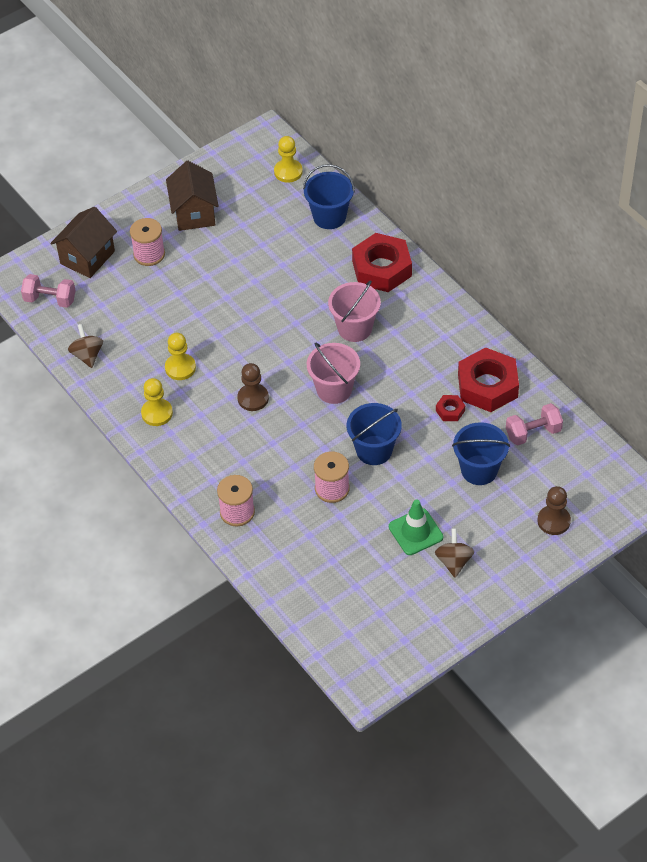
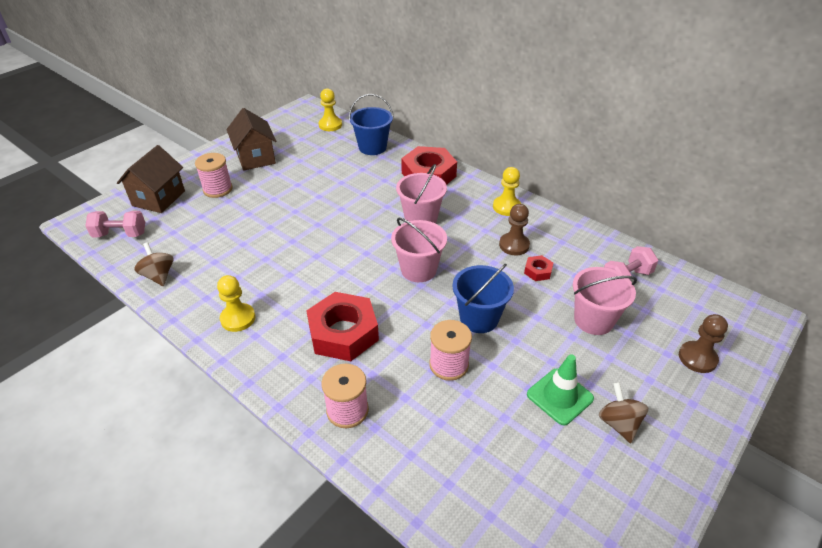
camera: 15 degrees left, 10 degrees down
(180, 368) = (258, 273): yellow pawn -> yellow pawn (506, 207)
(253, 398) = (339, 289): brown pawn -> brown pawn (514, 245)
(479, 470) = (593, 320): blue bucket -> pink bucket
(487, 386) = (562, 246): red nut -> red nut (343, 333)

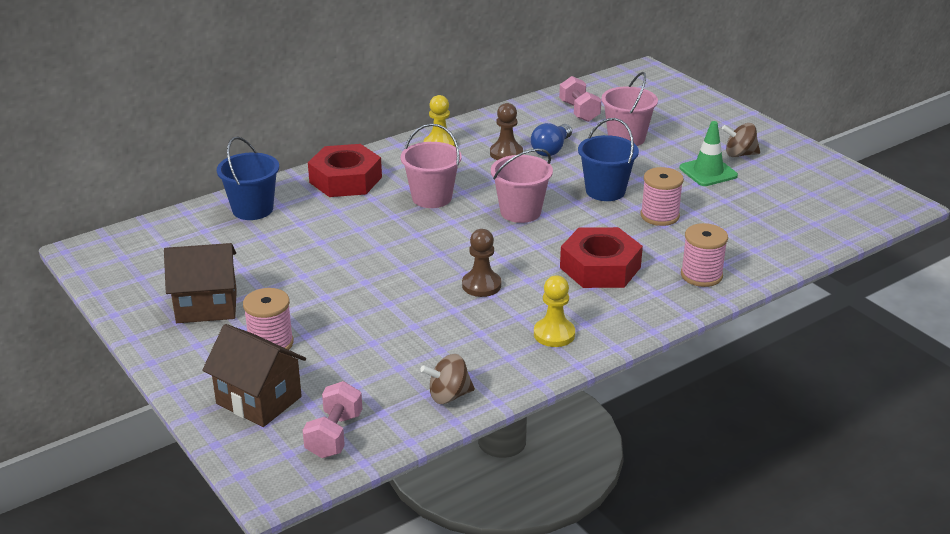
camera: 75 degrees left, 10 degrees down
(330, 125) = (163, 235): yellow pawn -> none
(538, 271) = (551, 149): red nut -> blue light bulb
(697, 358) = (682, 107): brown pawn -> brown pawn (481, 285)

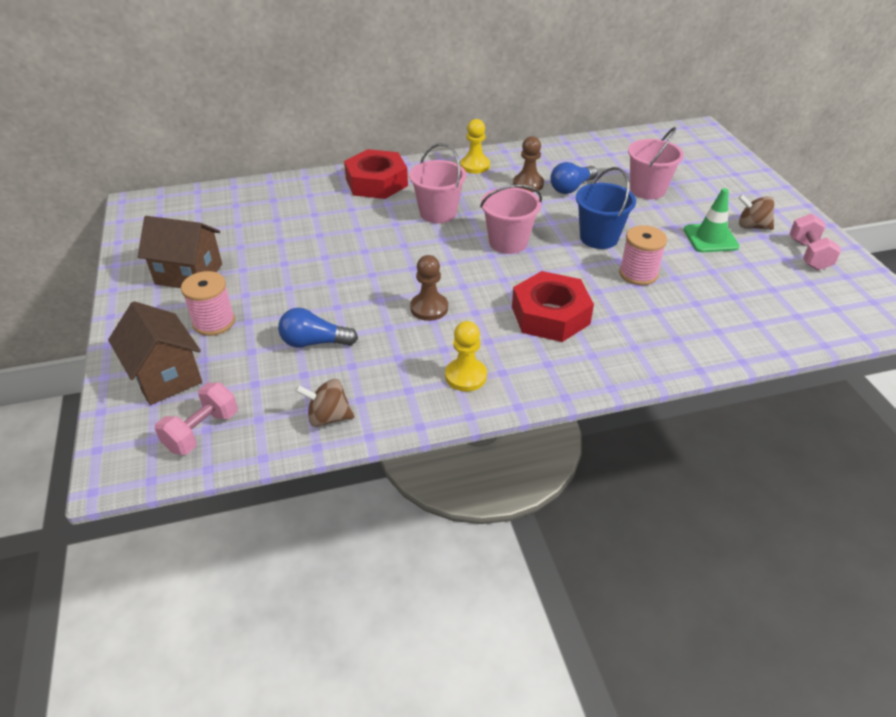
camera: 20 degrees right, 10 degrees up
(252, 209) = (285, 194): blue bucket -> none
(389, 338) = (314, 342): none -> blue light bulb
(579, 112) = (617, 157): pink dumbbell -> pink dumbbell (809, 255)
(701, 275) = (647, 347): pink spool -> none

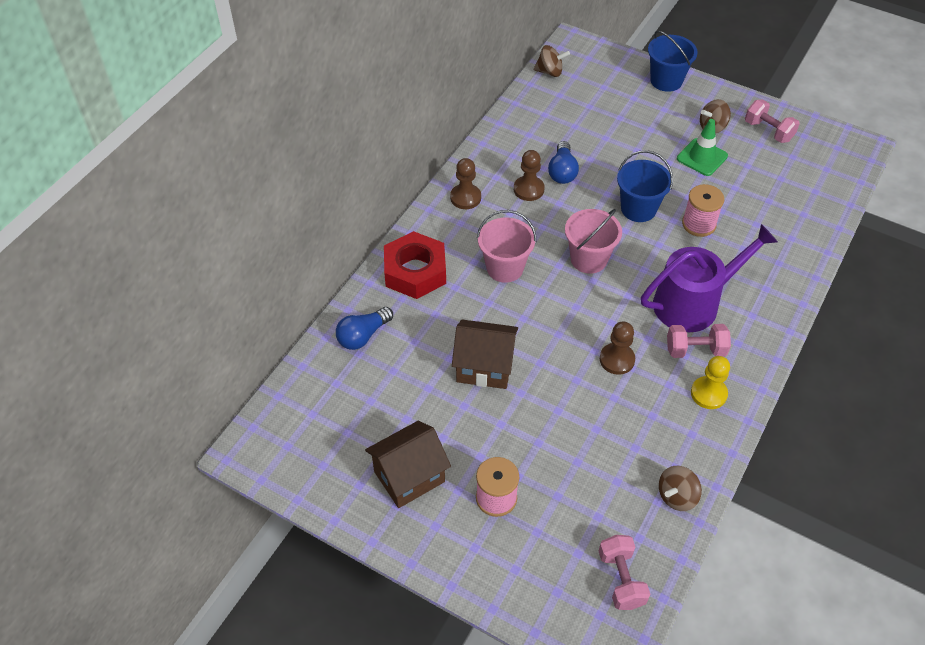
camera: 45 degrees left, 10 degrees up
(166, 376) = (534, 567): brown house -> brown house (484, 367)
(314, 342) = (587, 451): blue light bulb -> blue light bulb (363, 335)
(475, 166) = (465, 198): yellow pawn -> brown pawn
(502, 343) = (695, 350): none -> pink dumbbell
(550, 315) = (693, 302): red nut -> purple watering can
(647, 190) = (613, 136): pink bucket -> none
(654, 135) = (550, 72): none -> brown spinning top
(752, 182) = (666, 81): none -> blue bucket

